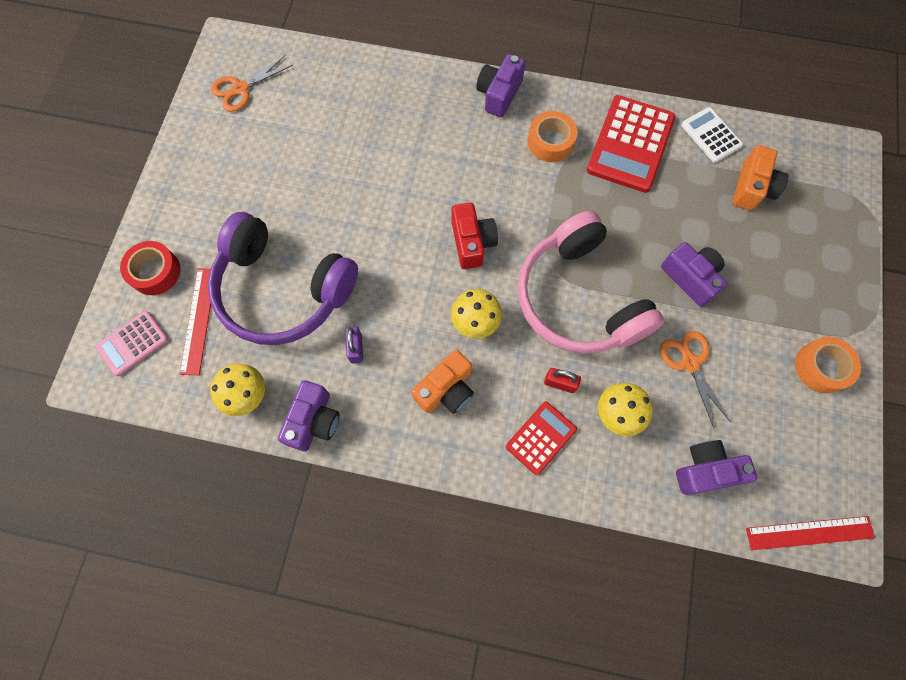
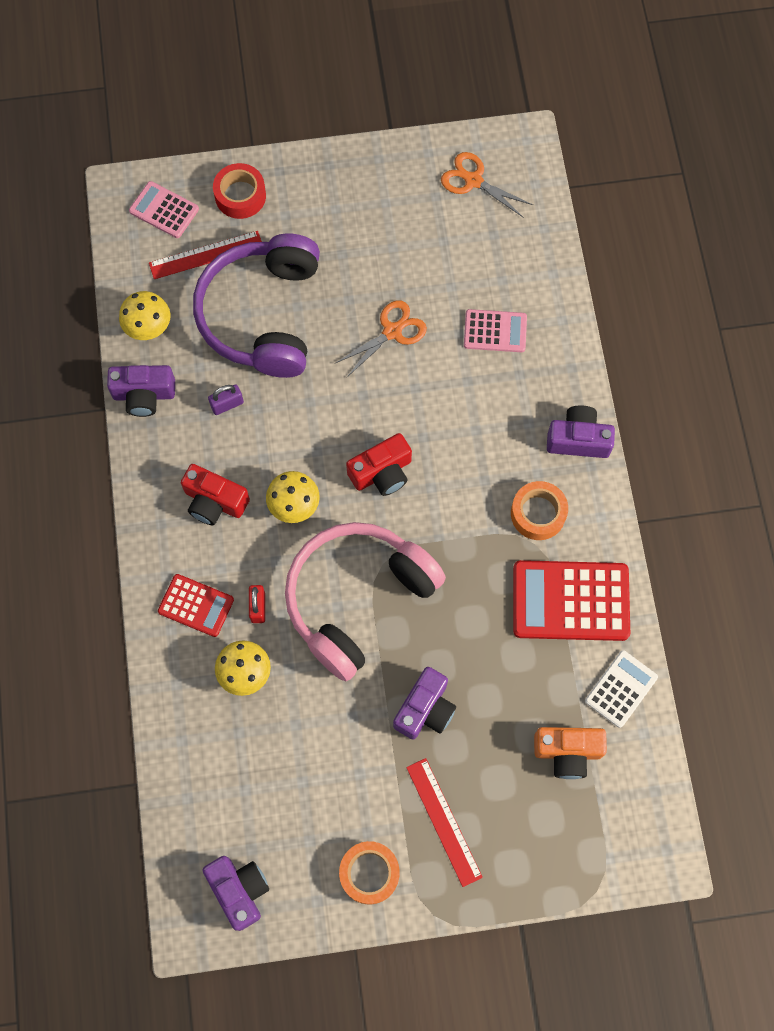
camera: 70 degrees right, 0 degrees up
(382, 119) = (495, 331): none -> pink calculator
(446, 389) = (214, 501): orange camera -> red camera
(690, 363) = (325, 732): orange scissors -> orange scissors (392, 331)
(706, 470) = (215, 775): purple camera -> purple camera (239, 890)
(809, 533) = (185, 892): red ruler -> red ruler (443, 821)

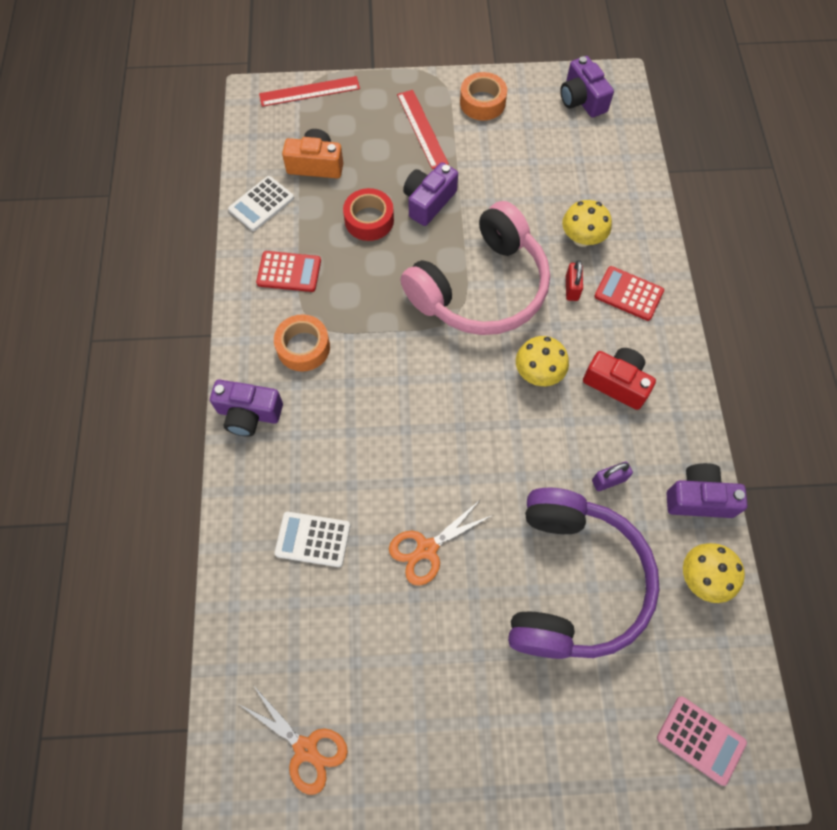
camera: 175 degrees left, 5 degrees down
(206, 255) = (643, 668): red ruler -> red ruler (309, 91)
(240, 196) = (604, 753): red tape -> red tape (369, 220)
(382, 472) = (450, 397): red camera -> none
(495, 331) = (313, 539): pink calculator -> white calculator
(570, 601) = (289, 272): red calculator -> red calculator, size x0.57

